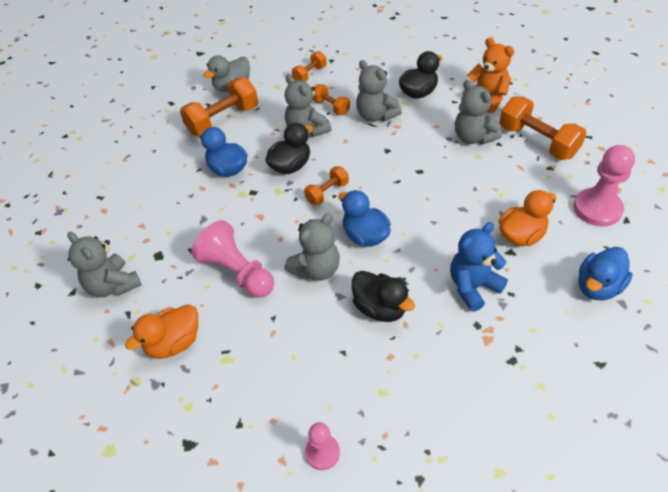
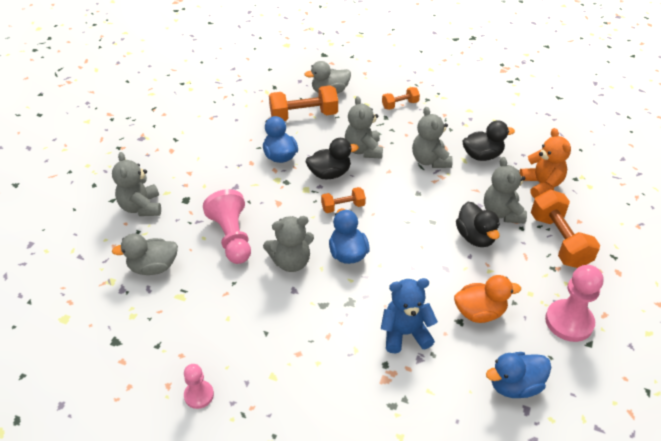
camera: 25 degrees right, 5 degrees down
(174, 343) = (153, 267): orange duck -> grey duck
(331, 107) = (397, 139): orange dumbbell -> none
(380, 308) = (318, 314): black duck -> black duck (475, 237)

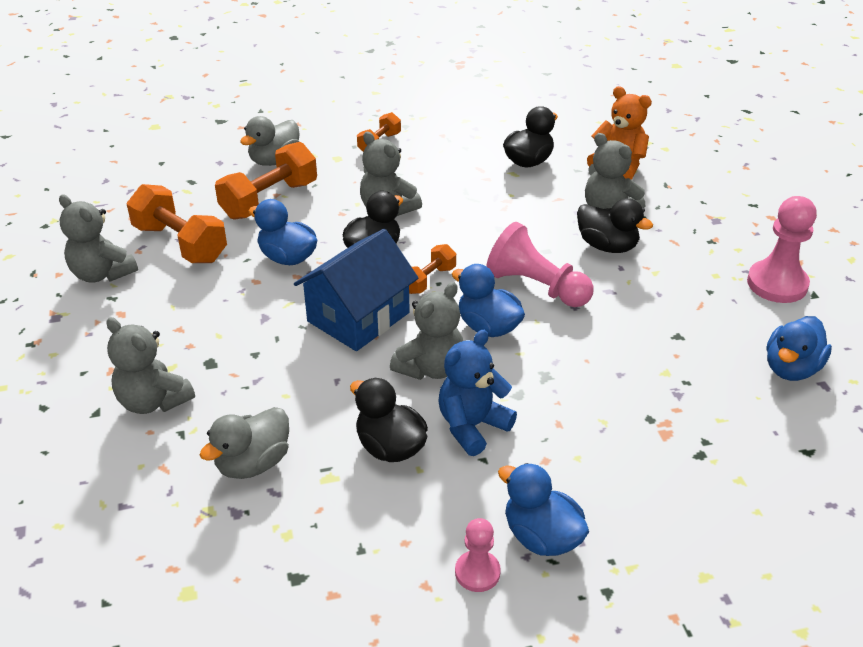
camera: 35 degrees left, 5 degrees down
(225, 297) = (390, 447): none -> black duck
(232, 237) = (324, 377): pink pawn -> pink pawn (536, 286)
(251, 397) = (541, 537): none -> blue duck
(282, 211) = (358, 317): none -> blue house
(405, 333) = (637, 377): blue teddy bear -> blue teddy bear (472, 426)
(430, 160) = (477, 189): grey teddy bear -> grey teddy bear (102, 274)
(479, 312) = (688, 317): orange duck -> none
(559, 241) = (690, 212): orange dumbbell -> orange dumbbell (180, 243)

